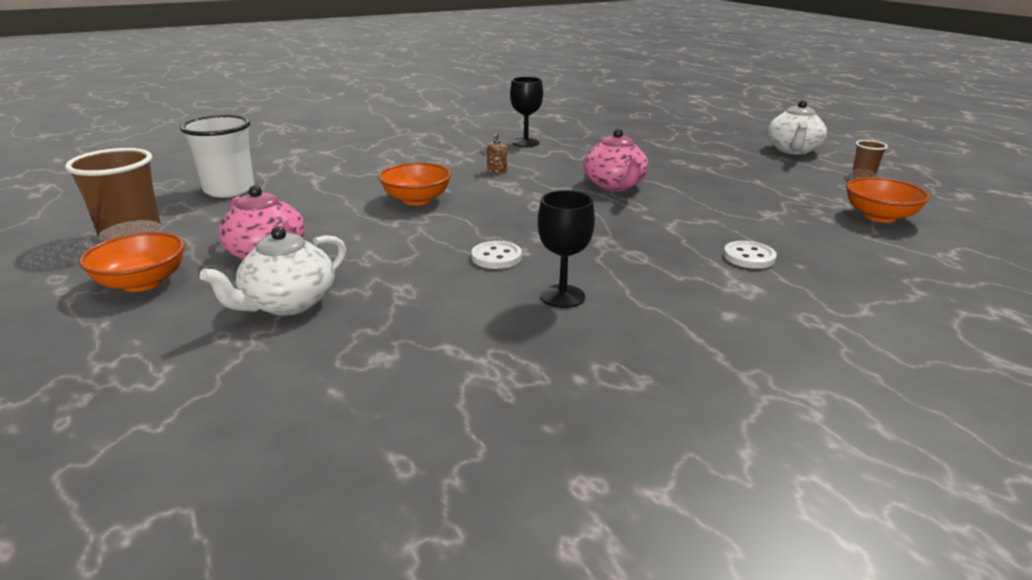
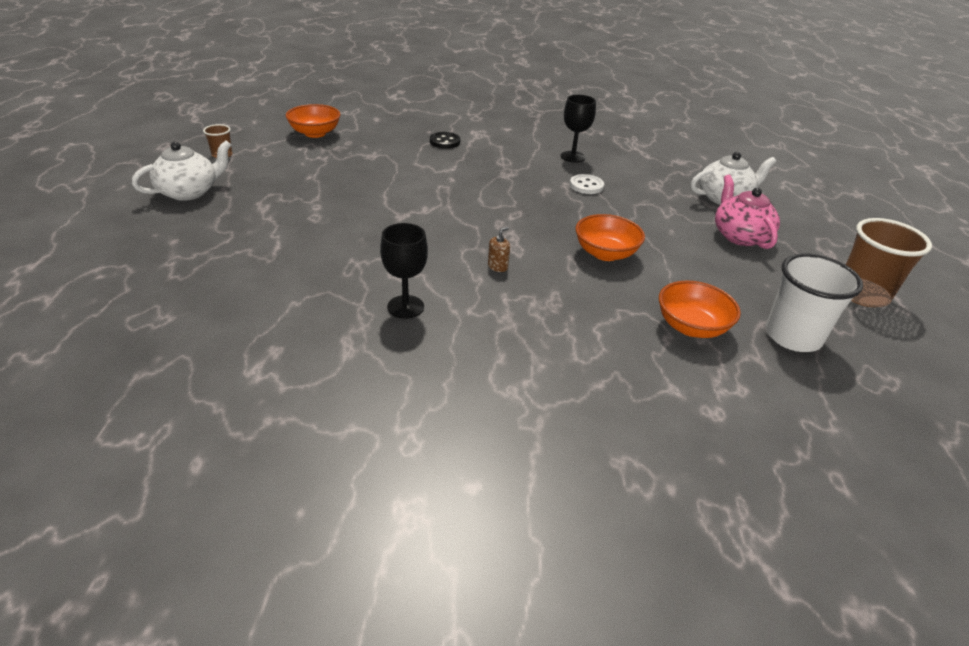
camera: 150 degrees left, 10 degrees up
(142, 283) = (823, 240): orange bowl -> orange bowl (691, 327)
(614, 185) = (424, 211): pink teapot -> none
(749, 257) = (445, 141): white button -> black button

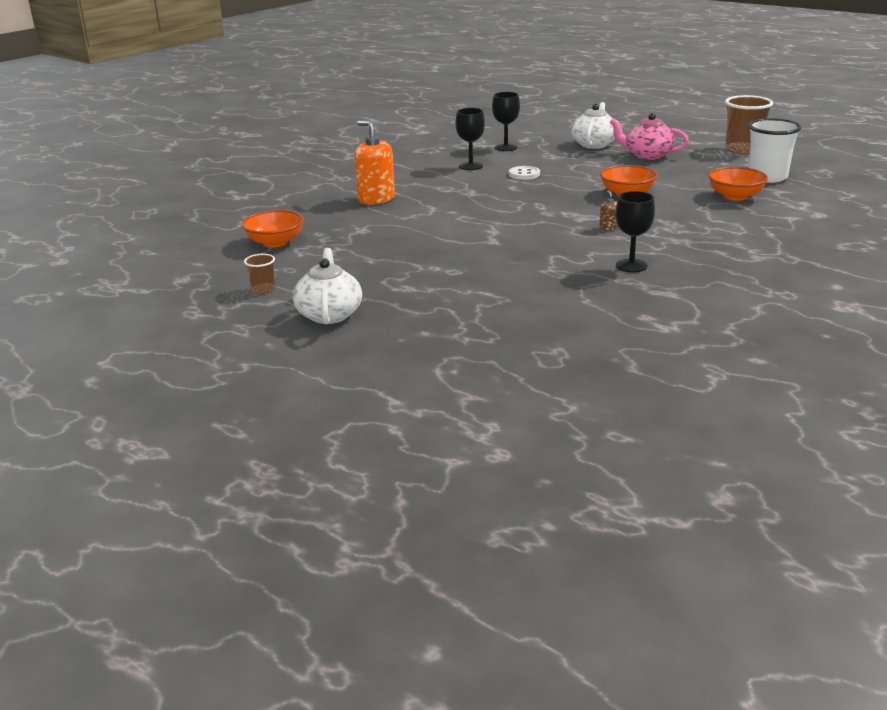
camera: 50 degrees left, 10 degrees down
(445, 141) = (376, 199): black button -> orange soap dispenser
(644, 159) = (506, 147): none -> black goblet

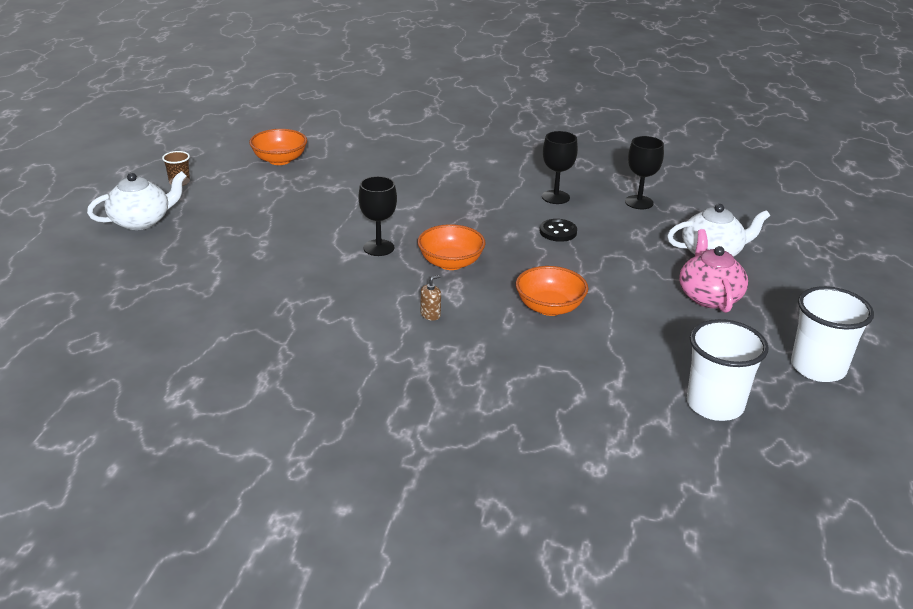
camera: 60 degrees right, 5 degrees up
(376, 199) = (417, 174): orange soap dispenser -> none
(524, 174) = (558, 232): white button -> black button
(631, 266) = (326, 349): black goblet -> black goblet (378, 248)
(735, 196) = (609, 388): orange bowl -> orange bowl (450, 263)
(743, 149) = (818, 368): brown cup -> white cup

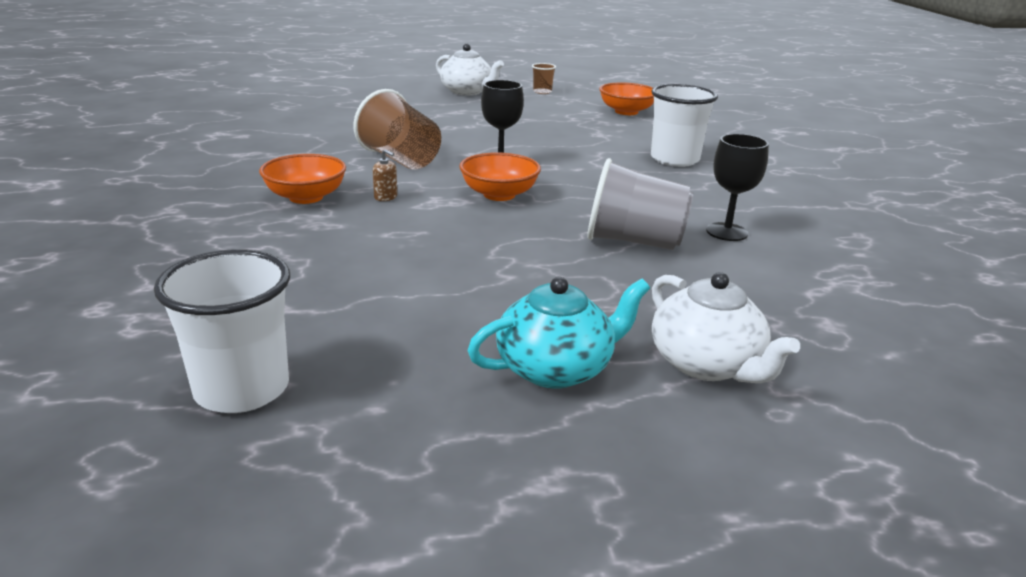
camera: 70 degrees right, 5 degrees down
(340, 294) = (400, 160): none -> brown cup
(549, 307) = (440, 253): orange bowl -> orange bowl (306, 197)
(558, 232) = (634, 241): black button -> grey cup
(639, 202) = (795, 289): black goblet -> none
(709, 296) = (556, 368): pink teapot -> turquoise teapot
(818, 368) = (384, 504): white cup -> white cup (674, 159)

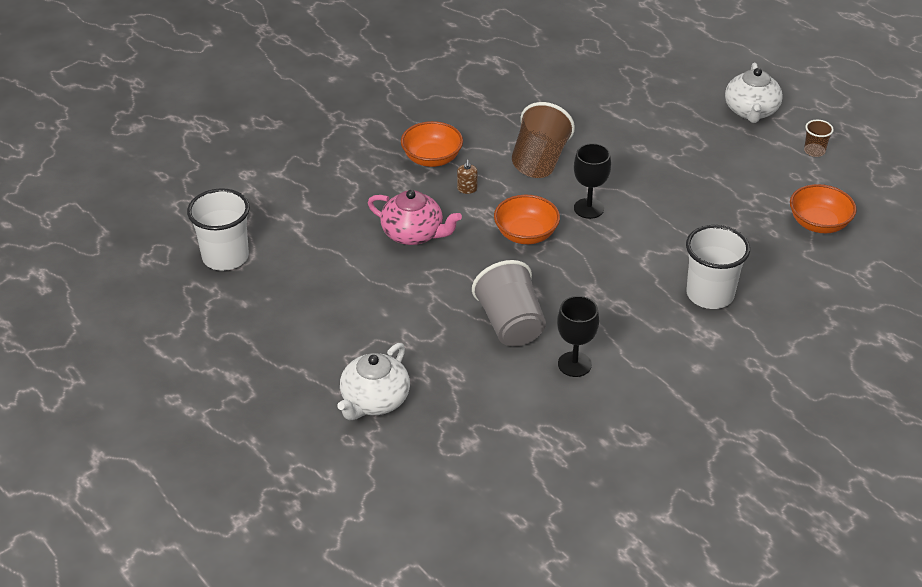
camera: 60 degrees right, 15 degrees up
(414, 243) = (413, 234): none -> pink teapot
(556, 368) = (323, 347): turquoise teapot -> none

